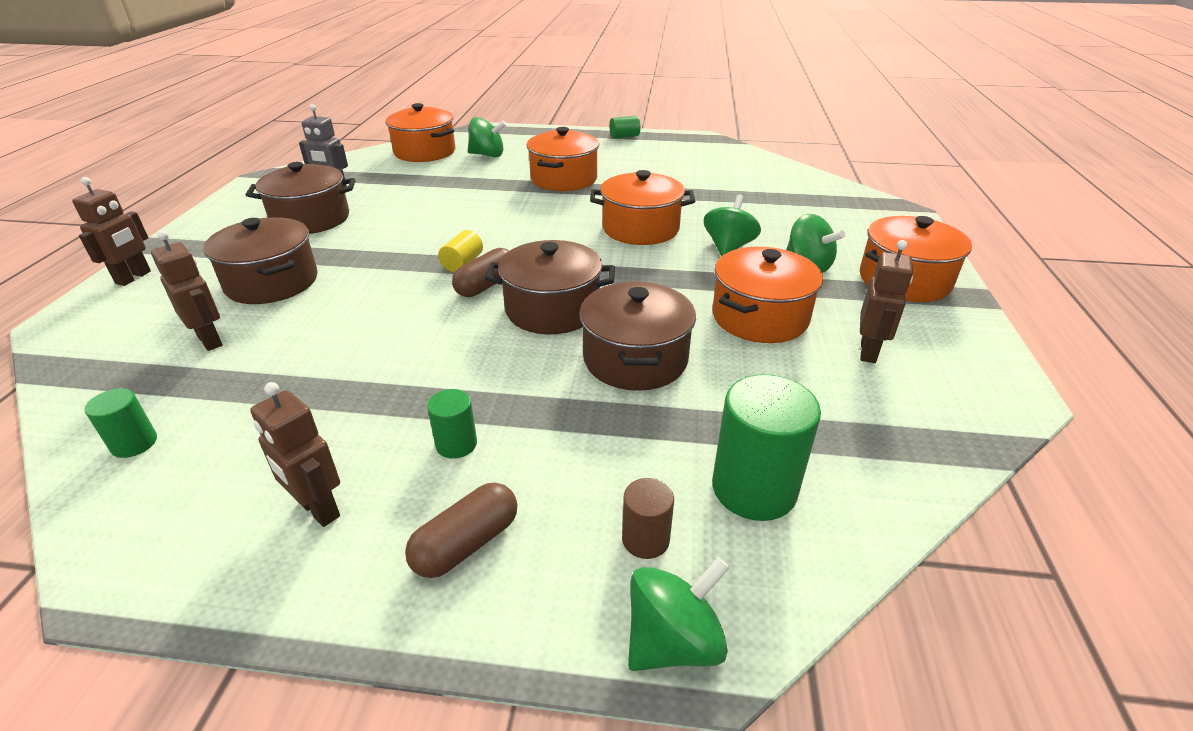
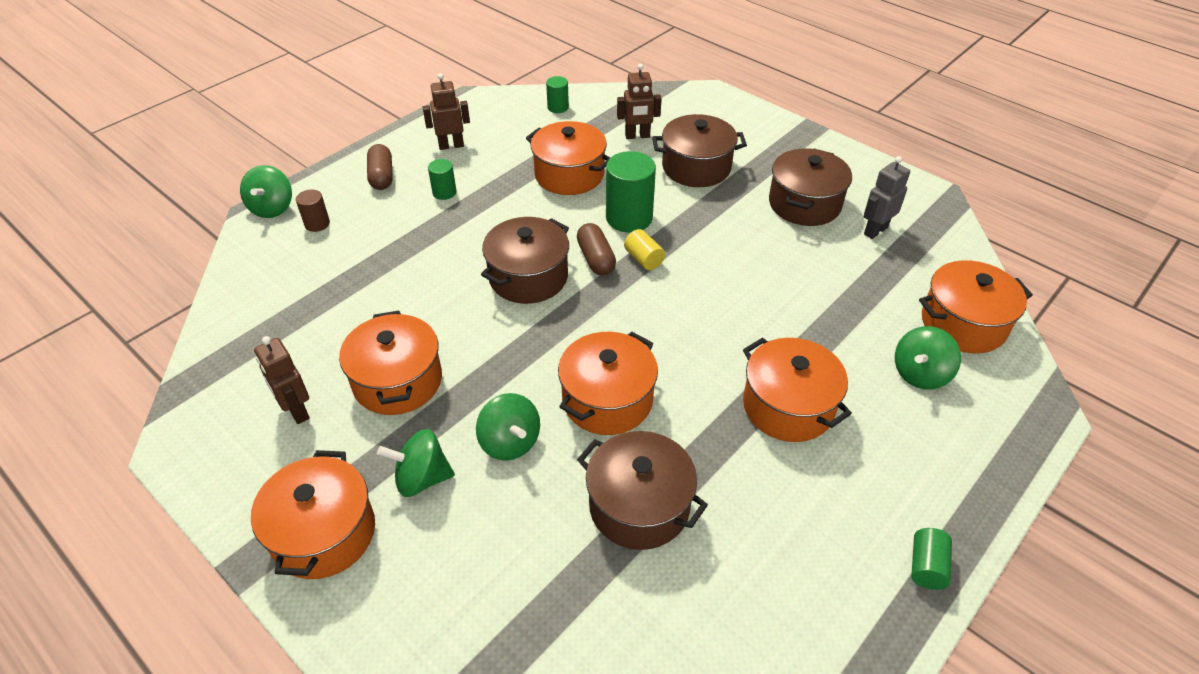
camera: 125 degrees right, 10 degrees up
(134, 277) = (755, 118): brown robot -> none
(339, 357) = (569, 175): none -> orange pot
(635, 359) = (431, 287): brown pot -> brown pot (639, 506)
(754, 488) = (291, 273): green cylinder -> green cylinder (629, 218)

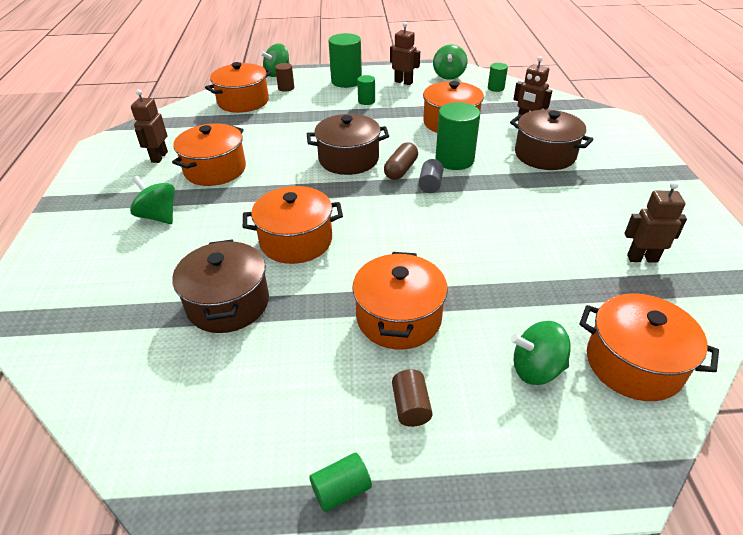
camera: 45 degrees right, 5 degrees down
(324, 533) = (91, 211): orange pot -> orange pot (243, 101)
(381, 176) = (346, 81): brown capsule -> green cylinder
(510, 442) = (218, 227): green spinning top -> green spinning top (449, 75)
(643, 259) = (430, 185): yellow cylinder -> grey cylinder
(804, 204) = (601, 212): brown pot -> none
(875, 230) = (642, 258): grey robot -> brown robot
(887, 469) = (411, 407): none -> brown cylinder

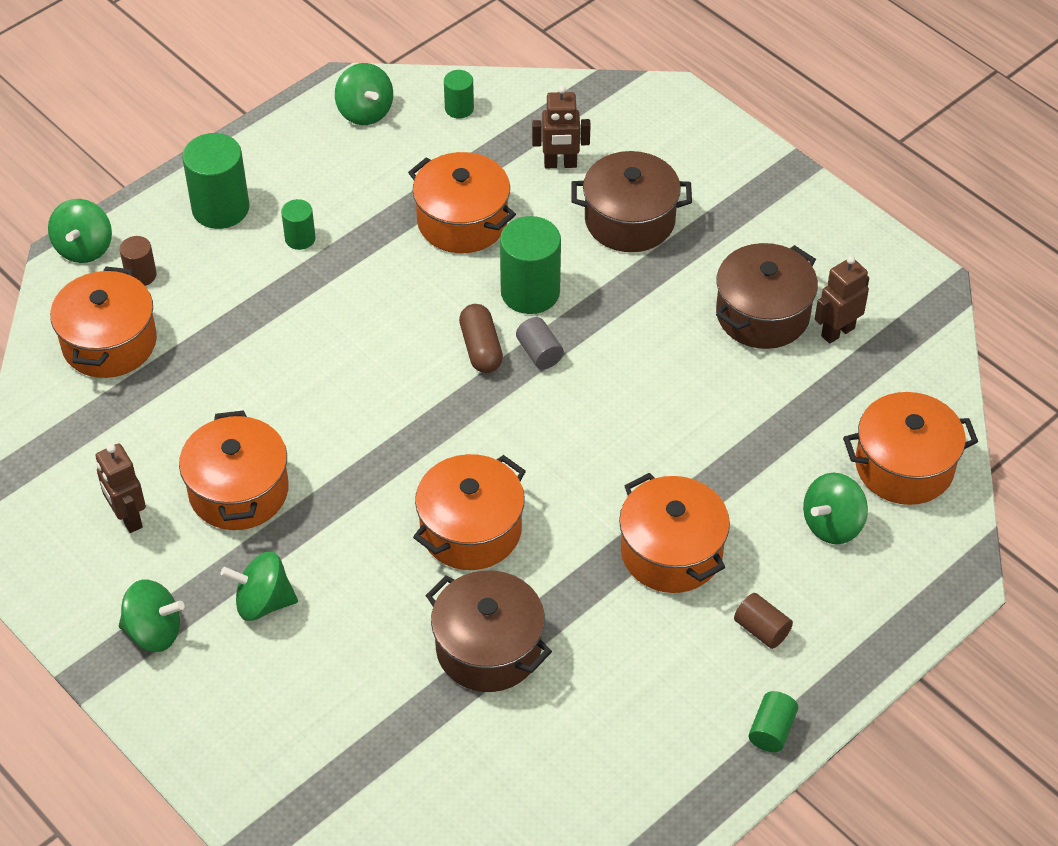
camera: 40 degrees left, 10 degrees up
(100, 202) = (154, 632): none -> green spinning top
(349, 159) = (396, 368): brown pot -> brown pot (762, 314)
(403, 82) = (311, 164): brown robot -> none

